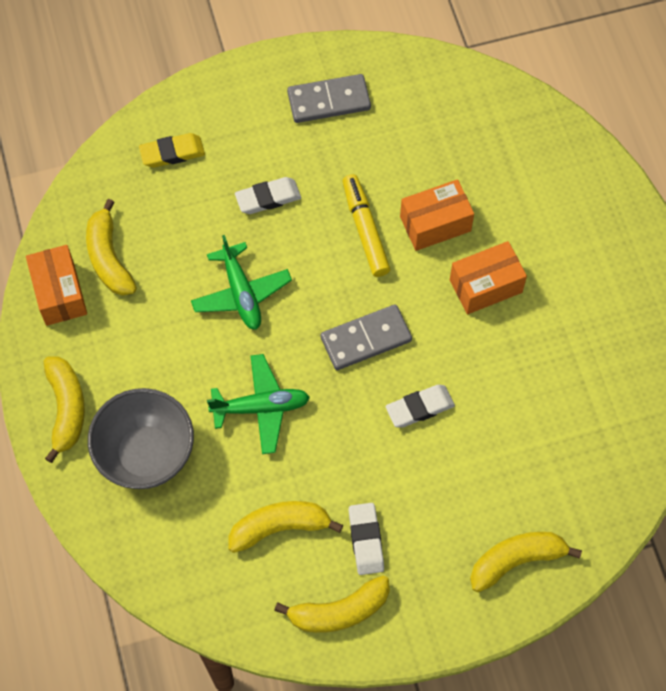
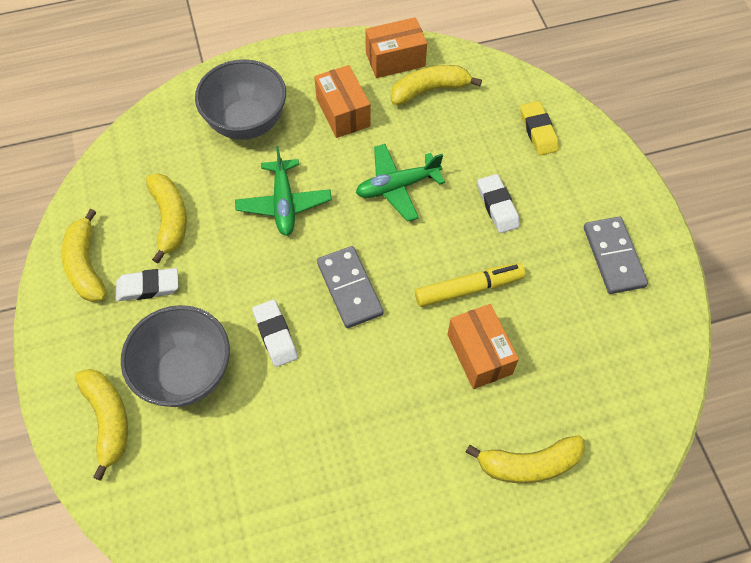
camera: 90 degrees right, 5 degrees down
(66, 409) = (291, 69): yellow banana -> yellow banana (528, 464)
(464, 491) = (186, 373): none -> grey bowl
(485, 286) = (408, 402): orange box -> orange box (343, 112)

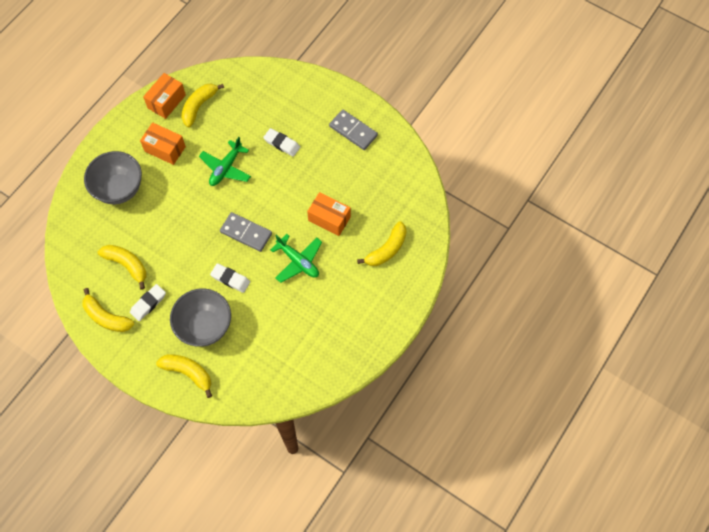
camera: 40 degrees left, 5 degrees up
(284, 204) = (177, 216): green plane -> green plane (298, 261)
(468, 289) = (300, 193): yellow marker -> none
(538, 131) = (270, 91): yellow eraser -> none

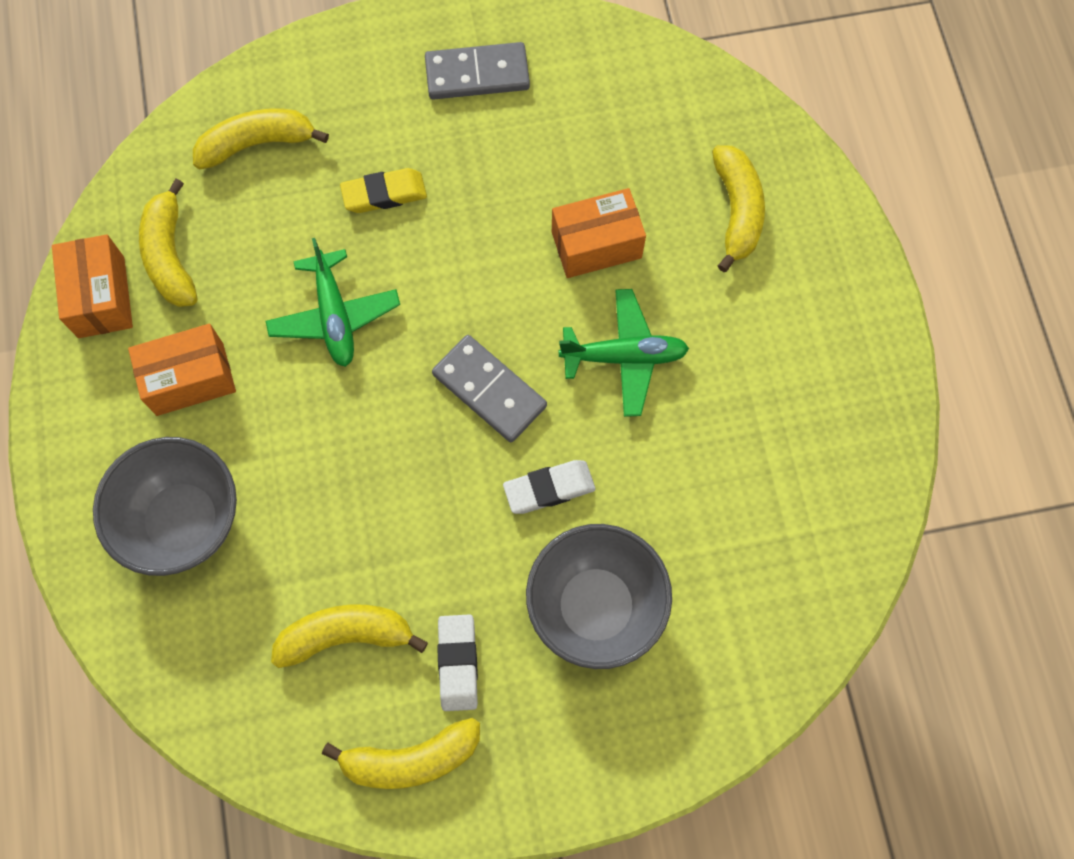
camera: 45 degrees left, 5 degrees up
(188, 373) = (656, 709): yellow banana -> yellow banana (257, 144)
(246, 233) = (489, 390): grey domino -> grey domino turned 60 degrees clockwise
(282, 144) = (384, 194): white eraser -> yellow eraser

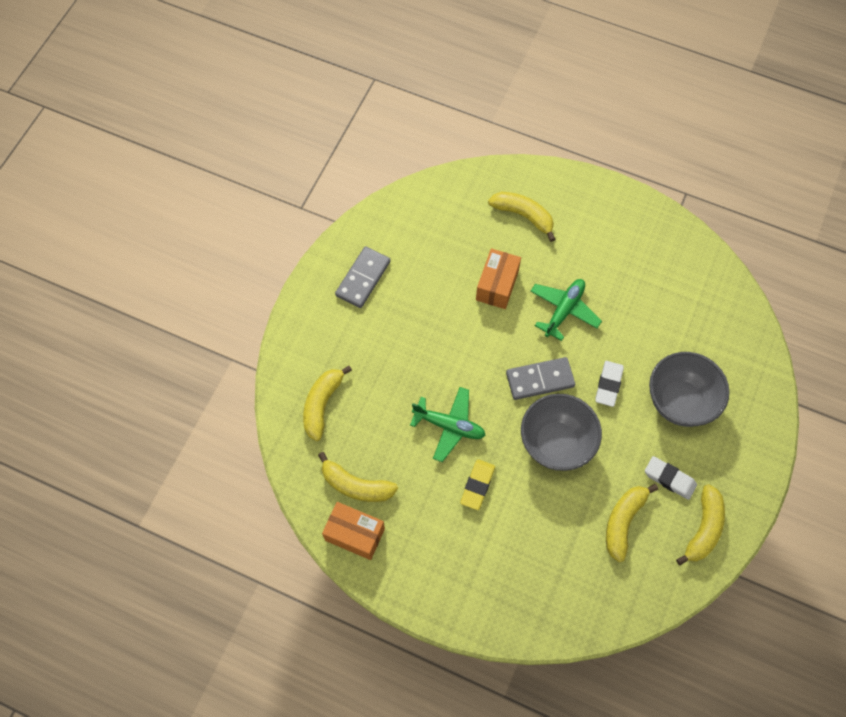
camera: 55 degrees left, 5 degrees down
(184, 521) = (512, 564): grey bowl -> grey bowl (556, 443)
(190, 379) = (435, 516): orange box -> none
(384, 194) = (398, 362): yellow eraser -> yellow eraser (477, 485)

